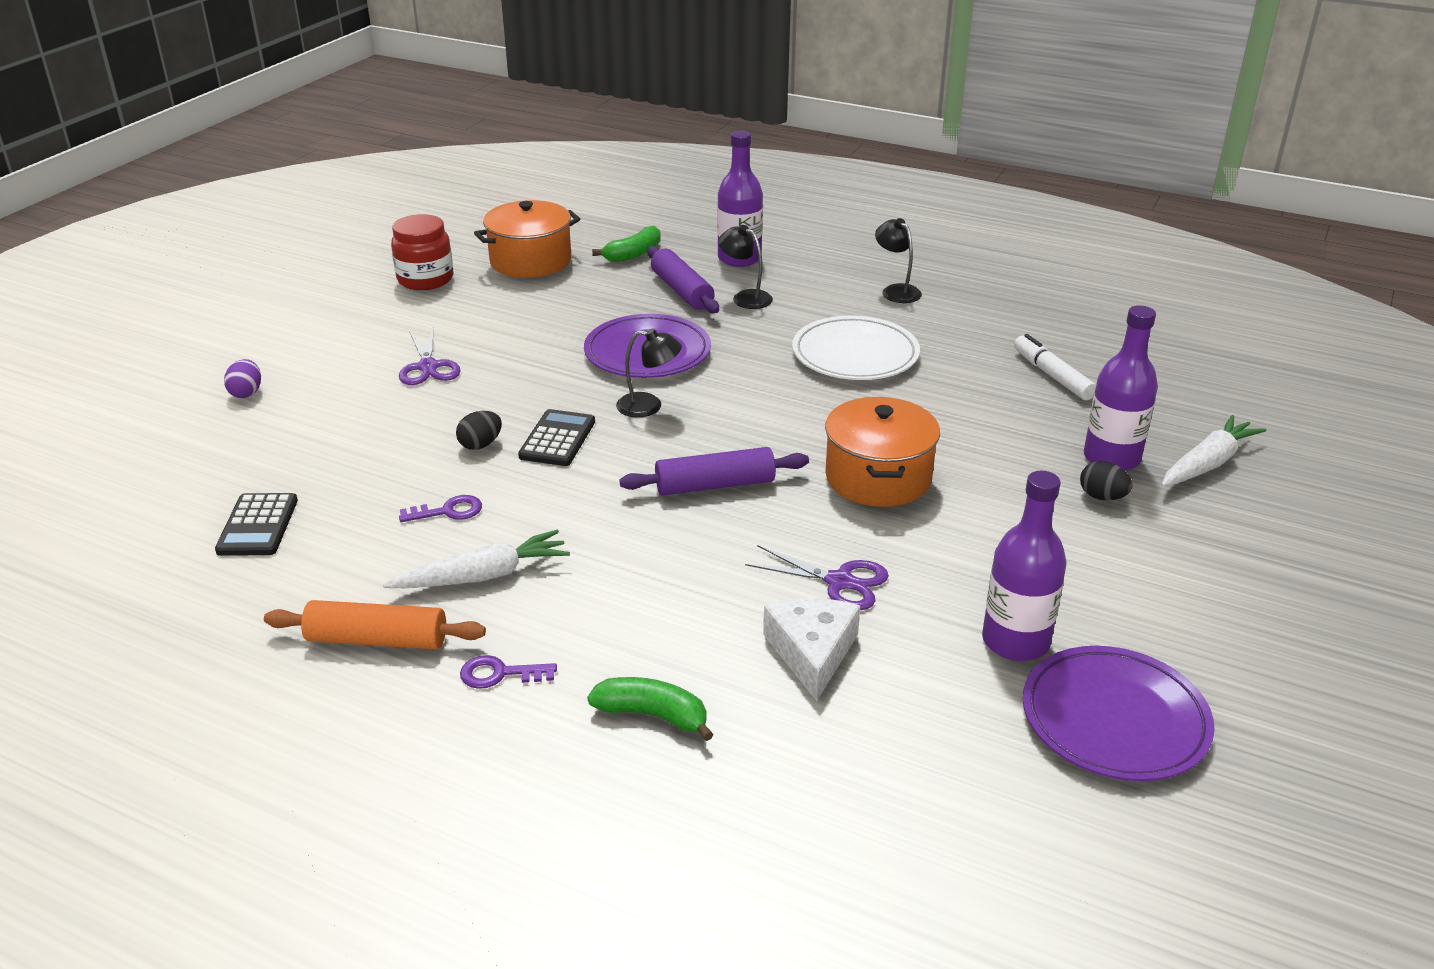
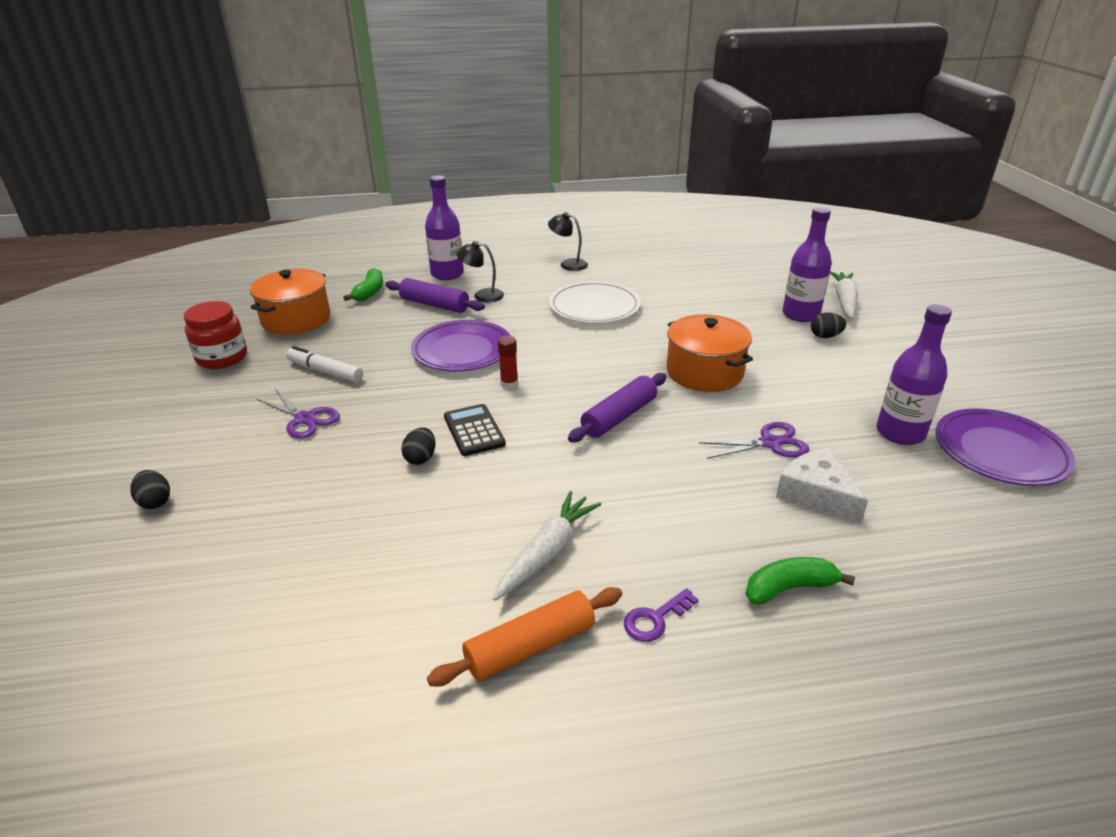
camera: 35 degrees left, 0 degrees up
(246, 393) = (155, 502): purple egg -> black egg
(258, 526) = (304, 607): black calculator -> none
(449, 511) = (458, 517): purple key -> none
(649, 406) = (509, 384): black lamp -> red glue stick
(1052, 375) = (713, 282): white marker -> white marker (325, 371)

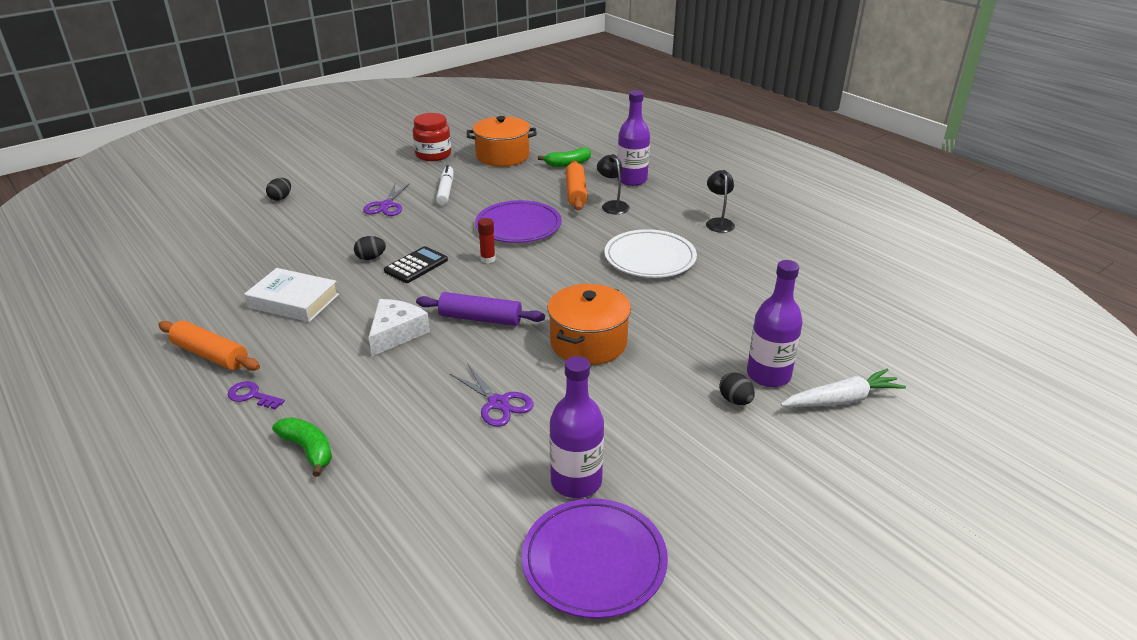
camera: 60 degrees right, 0 degrees up
(434, 305) = (576, 192): purple rolling pin -> orange rolling pin
(461, 542) = (294, 301): none -> white book
(547, 552) = (299, 335): white carrot -> none
(816, 494) = (437, 443): white cheese -> white cheese (396, 333)

